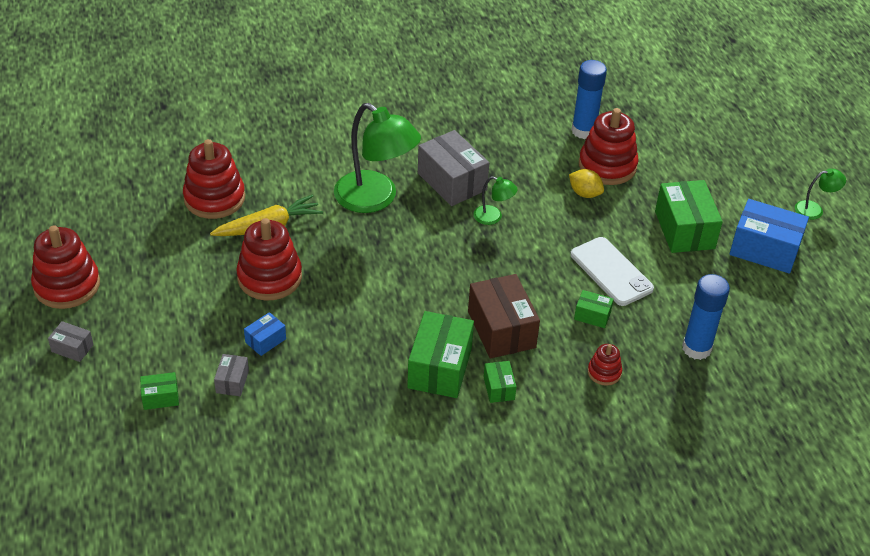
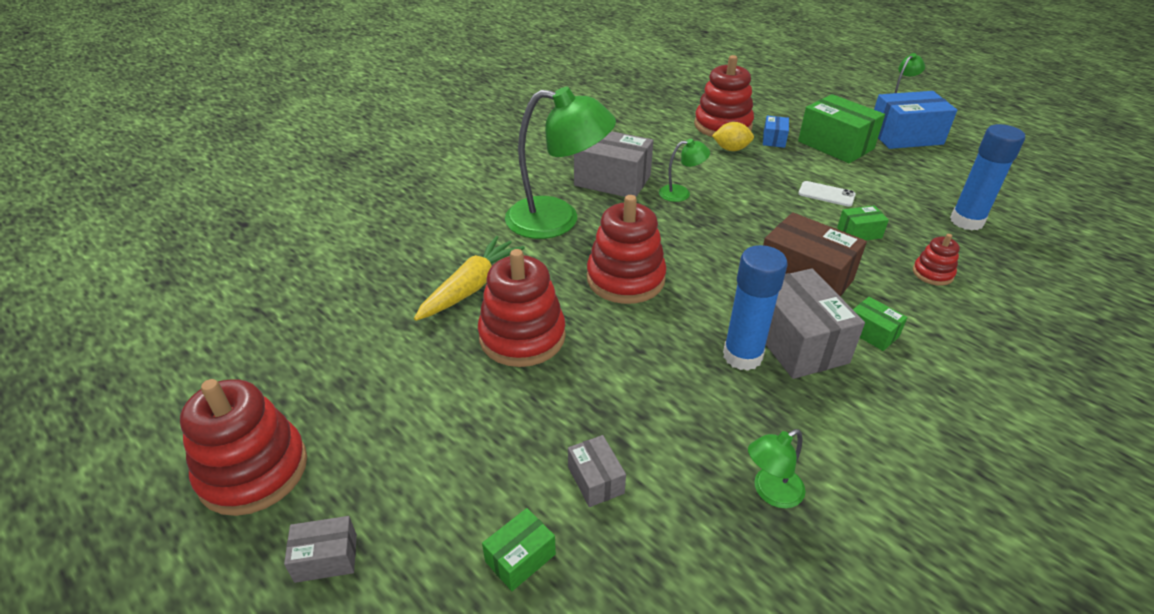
camera: 30 degrees left, 5 degrees down
(214, 198) = (381, 285): red stacking toy -> red stacking toy (625, 279)
(265, 340) = (586, 407): blue box -> blue box (774, 139)
(319, 438) = (770, 492): none -> green lamp
(440, 368) = (797, 342): green box -> grey box
(583, 131) = (675, 110): blue glue stick -> blue glue stick (742, 356)
(611, 272) = (826, 194): white phone -> white phone, size x0.57

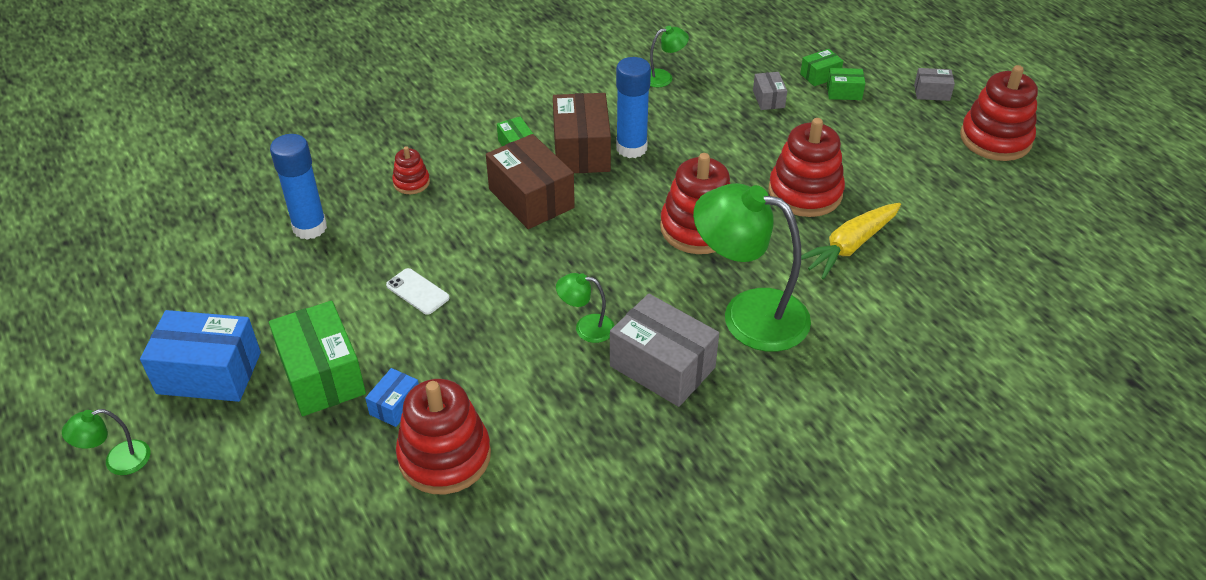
camera: 165 degrees left, 5 degrees up
(731, 149) = (470, 397): yellow lemon -> none
(797, 342) = (581, 150): grey box -> brown box
(859, 233) = (433, 235): green box -> green box (844, 92)

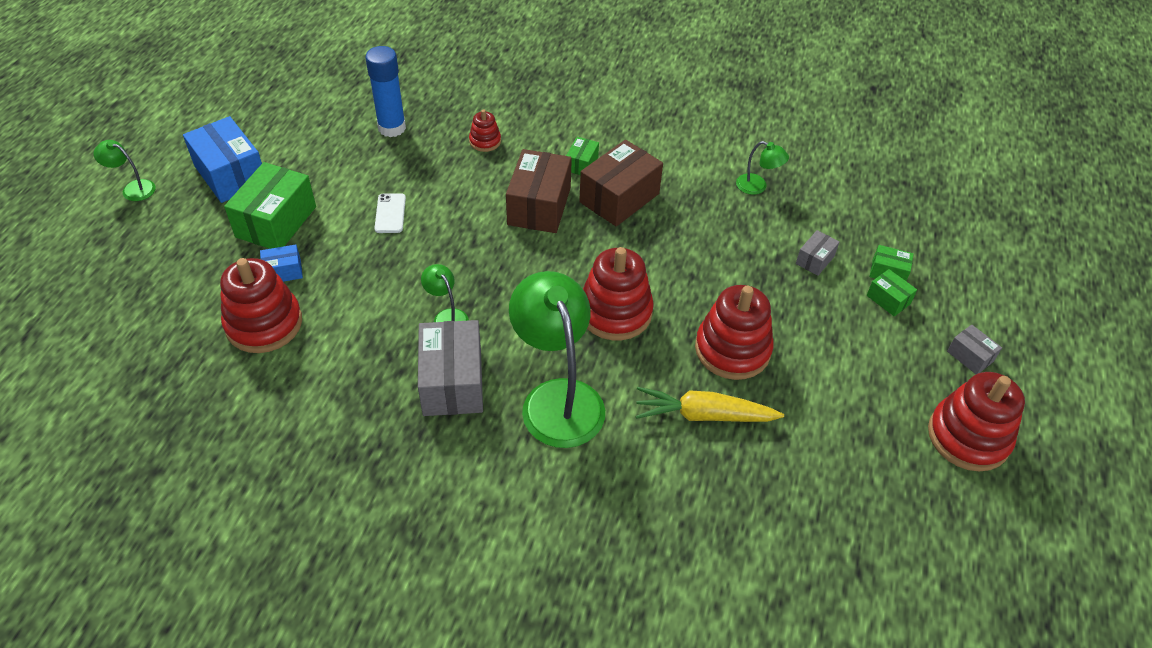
camera: 45 degrees right, 5 degrees up
(631, 148) = (655, 221): blue glue stick -> none

